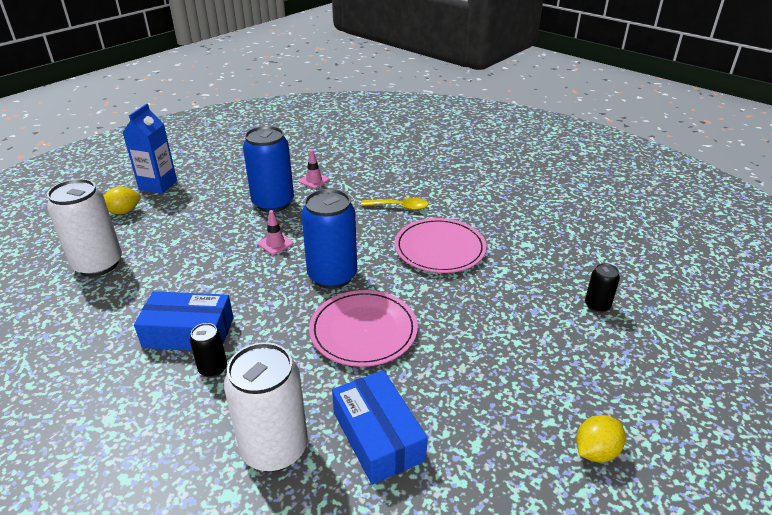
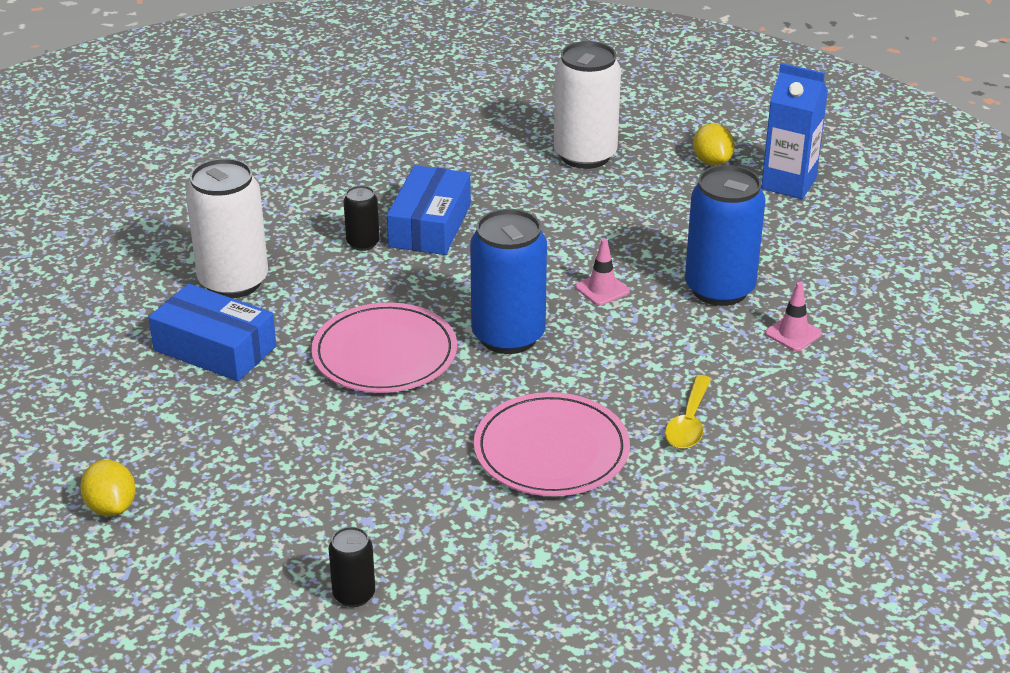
camera: 100 degrees right, 0 degrees up
(378, 436) = (215, 348): blue box -> blue box turned 45 degrees clockwise

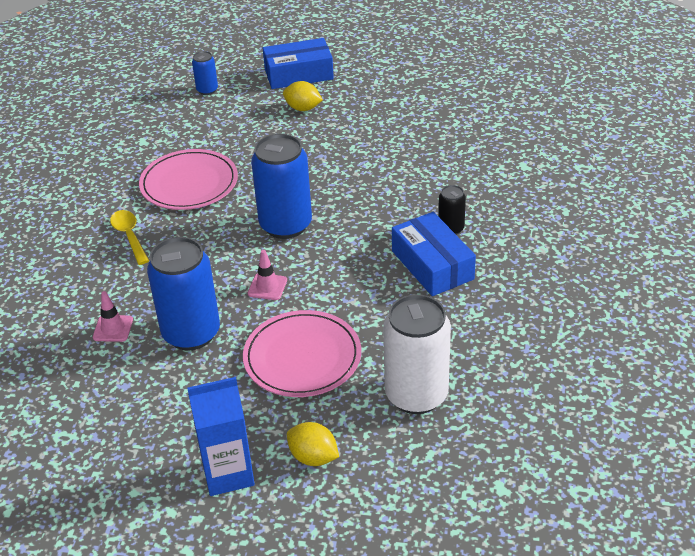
camera: 140 degrees right, 5 degrees up
(111, 507) = (352, 63): yellow lemon -> yellow lemon (303, 108)
(215, 348) = (424, 133): blue box -> blue box (298, 74)
(233, 282) = (477, 166): white can -> none
(354, 595) = (207, 90): black can -> blue can
(384, 353) = (338, 178): pink plate -> pink plate (302, 357)

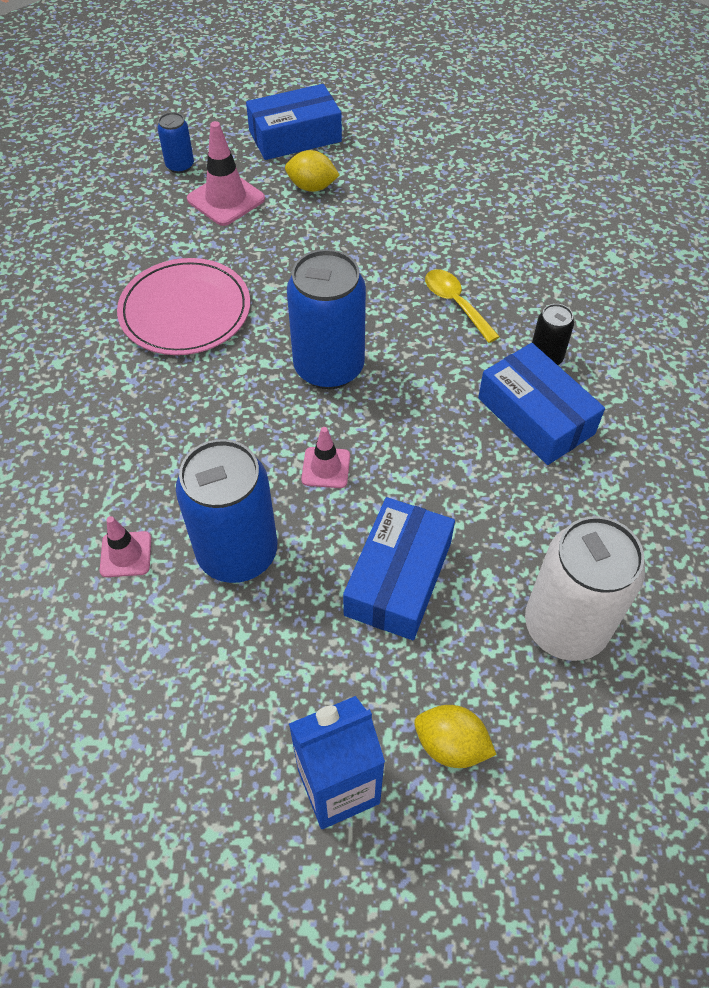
camera: 10 degrees left, 15 degrees up
(129, 236) = (119, 400): yellow spoon -> yellow spoon (455, 304)
(236, 113) = (226, 199): none -> pink traffic cone
(302, 357) = (398, 578): pink plate -> blue box

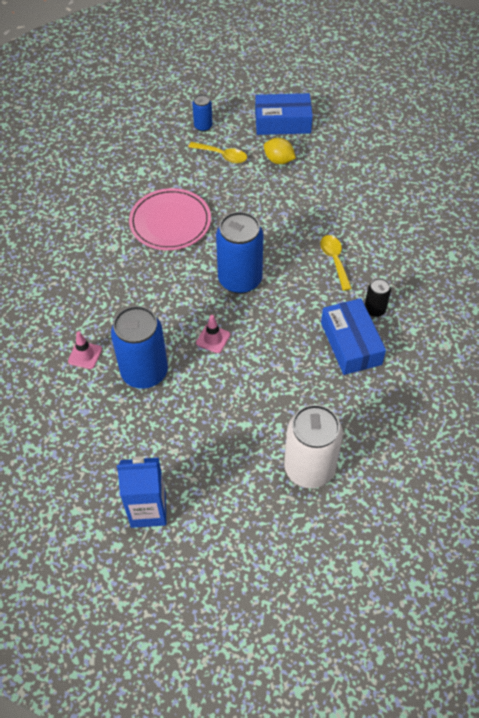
camera: 20 degrees right, 0 degrees up
(226, 199) = (222, 155): pink traffic cone -> yellow spoon
(398, 578) = (227, 413): blue box -> none
(451, 745) = (216, 509): yellow lemon -> none

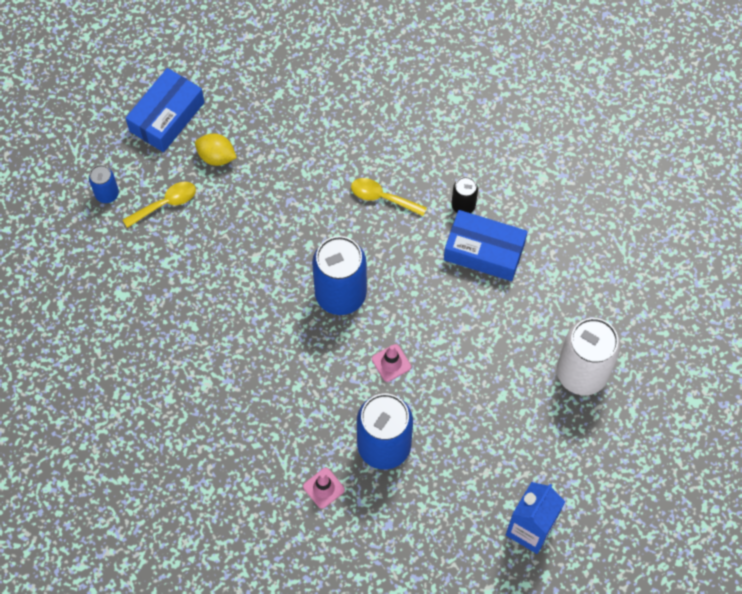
camera: 55 degrees left, 10 degrees up
(170, 222) = (216, 310): pink plate -> none
(279, 160) = (216, 157): yellow lemon -> yellow lemon turned 45 degrees clockwise

